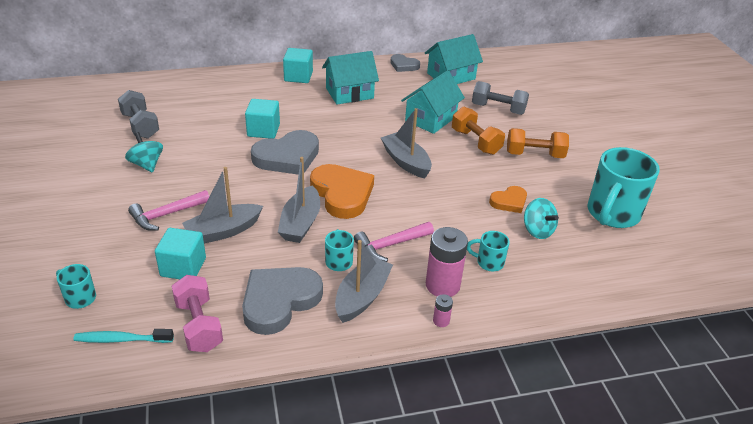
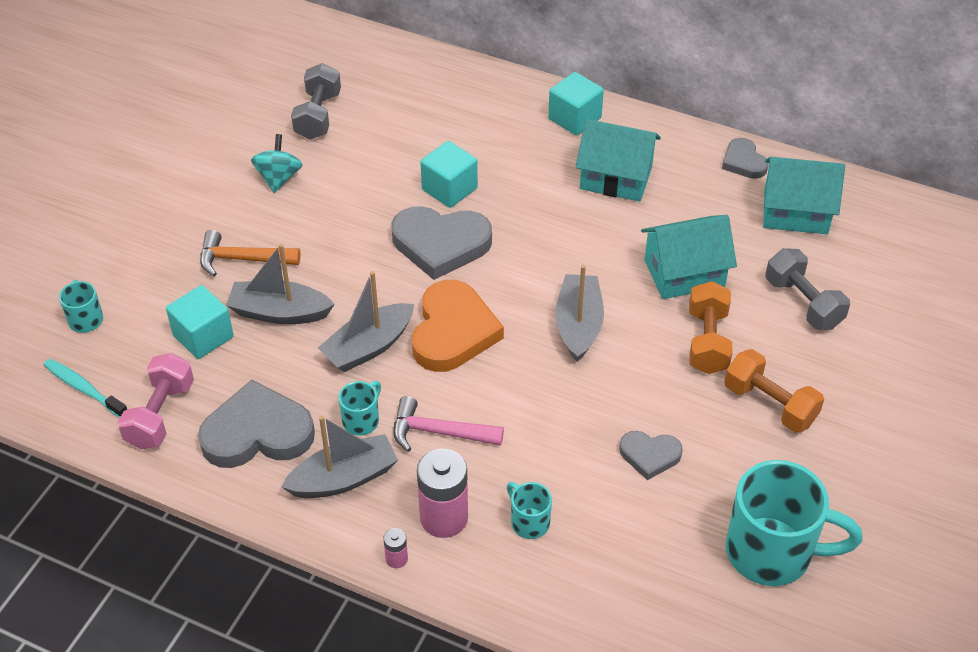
camera: 40 degrees right, 10 degrees up
(166, 215) = (242, 259): pink hammer -> orange hammer
(509, 202) = (649, 455): orange heart -> grey heart
(537, 230) = (639, 516): turquoise spinning top -> none
(612, 214) = (772, 552): turquoise mug -> turquoise mug turned 150 degrees counterclockwise

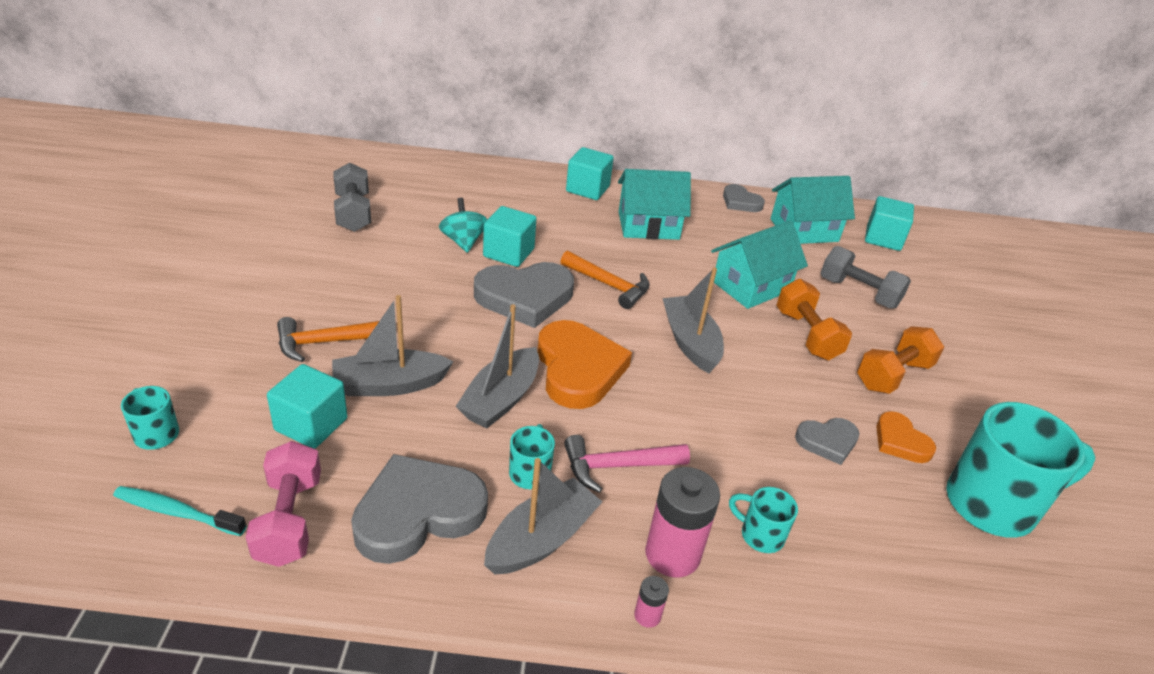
camera: 25 degrees left, 10 degrees down
(278, 178) = (335, 266): turquoise spinning top -> turquoise spinning top (463, 241)
(532, 245) = (609, 285): none -> orange hammer
(724, 472) = (900, 441): none -> orange heart
(770, 404) = (893, 375): orange dumbbell -> orange dumbbell turned 60 degrees counterclockwise
(887, 239) = (883, 238): none -> turquoise cube

